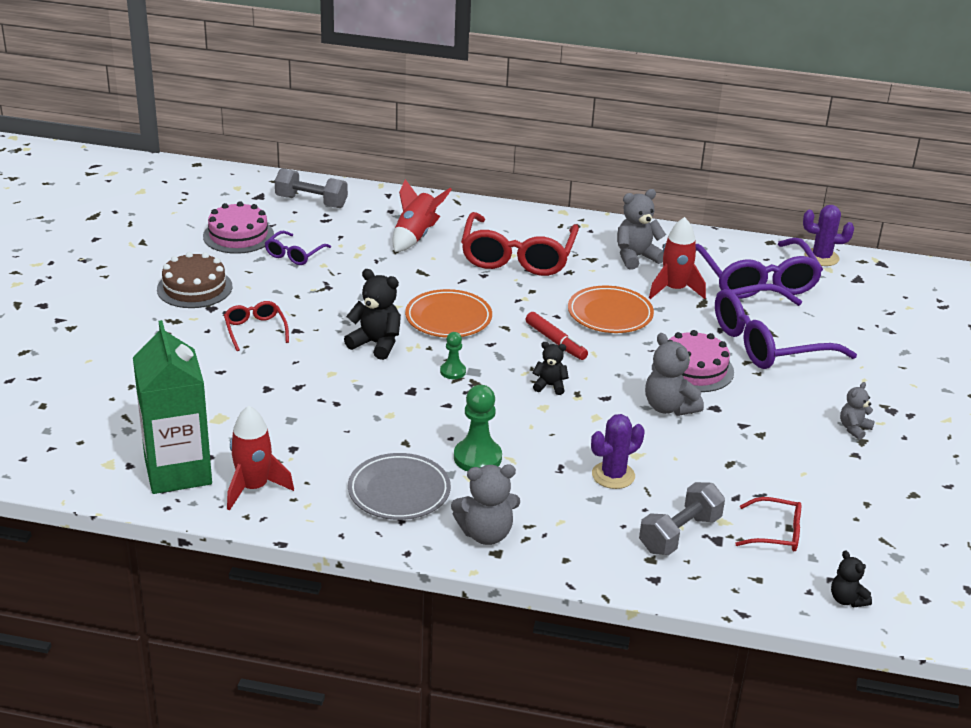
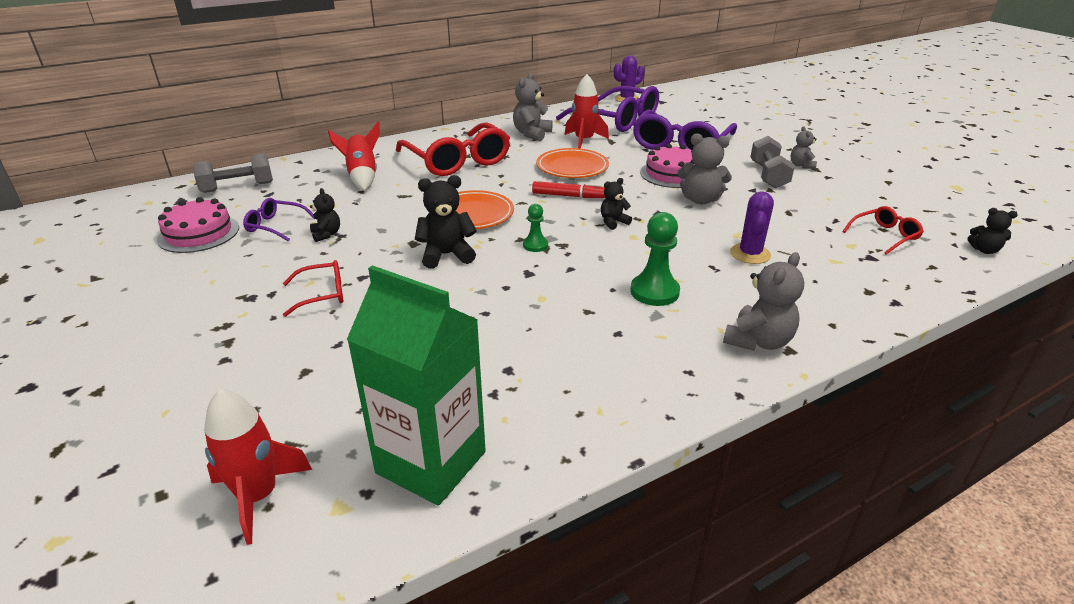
camera: 40 degrees left, 0 degrees up
(194, 288) = (208, 289): brown cake -> none
(253, 488) = (530, 427): red rocket -> red rocket (258, 496)
(255, 330) = (322, 294): red glasses -> red glasses turned 135 degrees clockwise
(294, 254) = (275, 226): purple glasses -> purple glasses turned 120 degrees clockwise
(318, 280) = (326, 234): none -> black teddy bear
(399, 491) = (647, 350): grey plate -> none
(679, 534) = (849, 266): grey dumbbell -> grey dumbbell (768, 175)

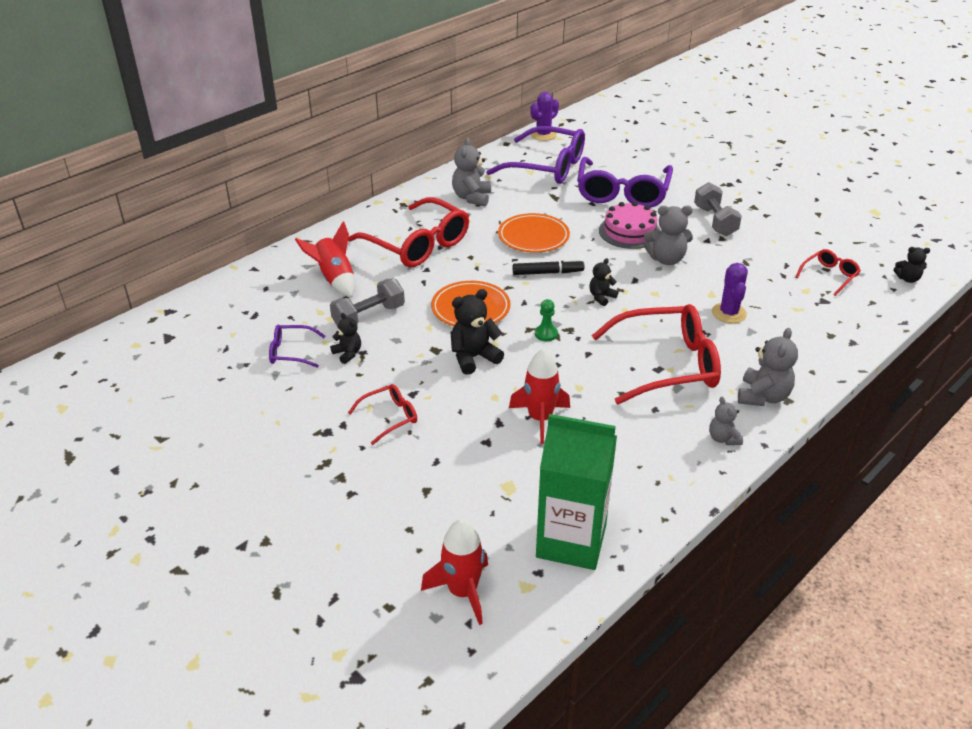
camera: 15 degrees left, 5 degrees up
(199, 233) = (221, 373): pink cake -> none
(237, 187) = (215, 312): grey dumbbell -> grey dumbbell (369, 316)
(569, 196) = (547, 273): red marker -> black marker
(584, 141) = (528, 200): red rocket -> red rocket (540, 419)
(654, 292) = (667, 365): green pawn -> red glasses
(801, 165) = (739, 204): grey teddy bear -> grey teddy bear (723, 438)

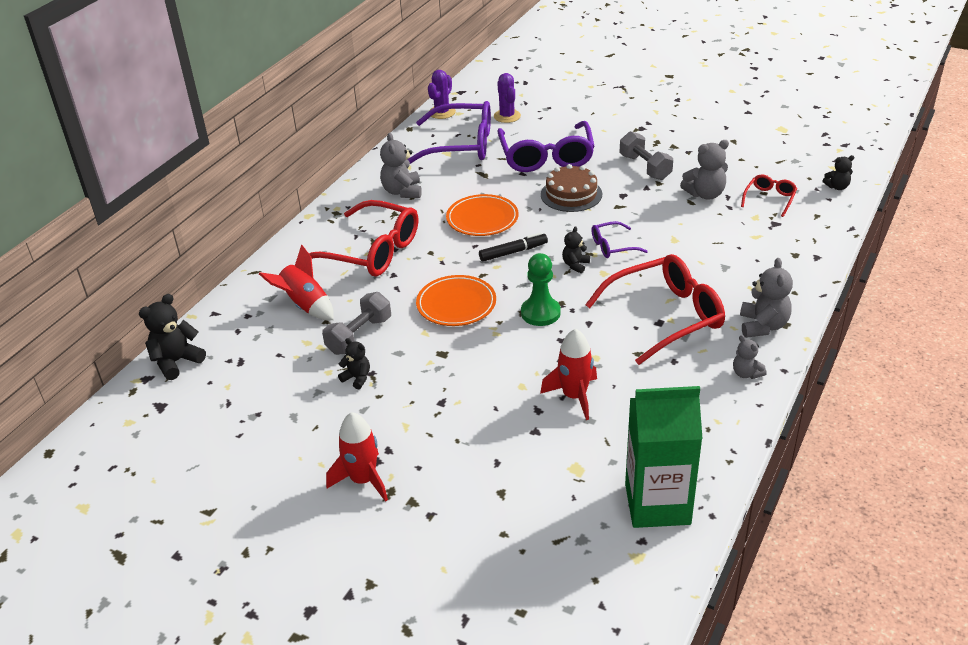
camera: 15 degrees left, 0 degrees up
(291, 352) = (298, 390): purple glasses -> purple glasses (612, 246)
(389, 417) = (430, 431): red glasses -> none
(462, 592) = (582, 578): red rocket -> red rocket (363, 480)
(473, 357) = (483, 352): black teddy bear -> black teddy bear (176, 362)
(546, 334) = (540, 313): green pawn -> green pawn, size x1.73
(629, 231) = (571, 194): pink cake -> brown cake
(666, 259) = (618, 214): grey teddy bear -> grey teddy bear (705, 194)
(729, 313) = (698, 254): purple cactus -> purple cactus (507, 116)

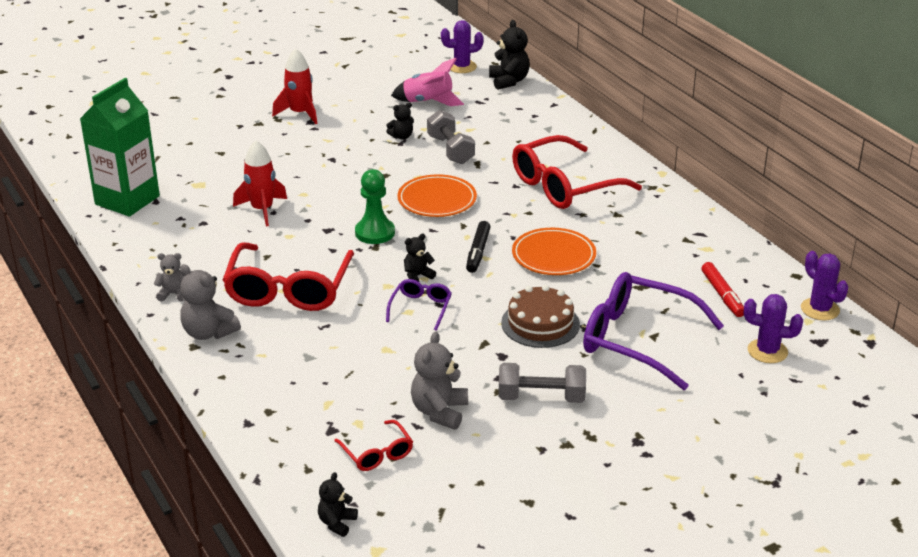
camera: 120 degrees right, 5 degrees down
(157, 410) = (462, 67): none -> purple cactus
(265, 395) = (428, 102): none -> pink rocket
(305, 305) = (519, 139): red rocket -> none
(402, 192) = (654, 230): grey teddy bear -> none
(461, 145) = (722, 295): purple glasses -> red marker
(575, 265) = (417, 276): black teddy bear -> black teddy bear turned 90 degrees counterclockwise

